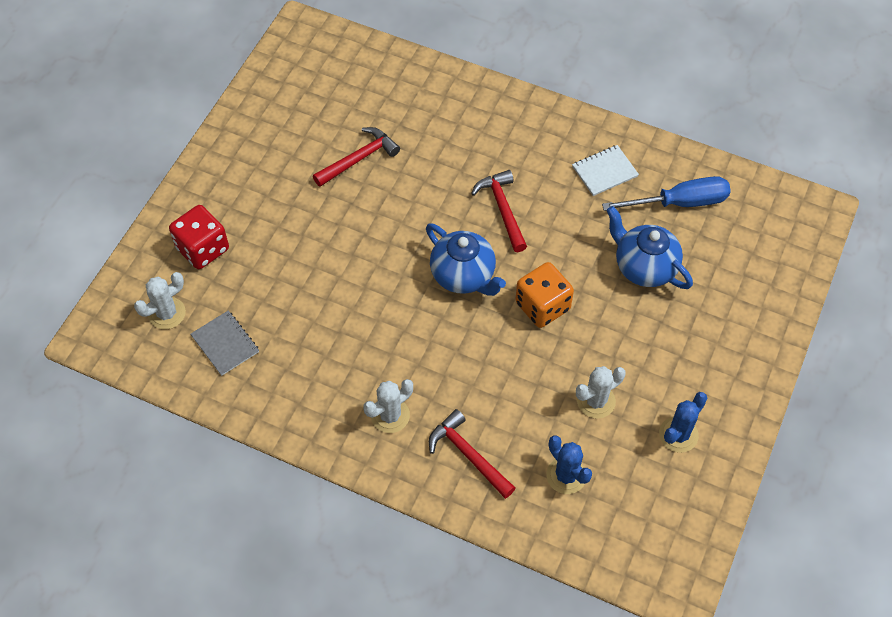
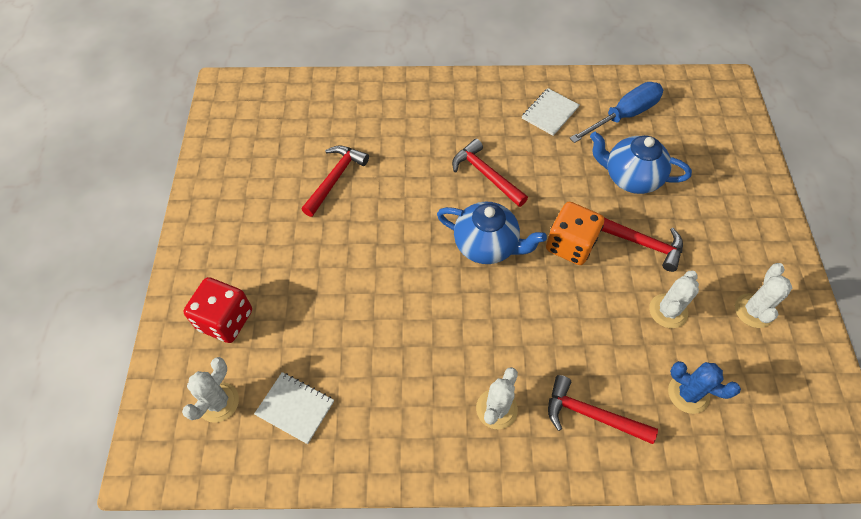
camera: 25 degrees left, 0 degrees up
(225, 344) = (295, 408): grey notebook -> white notebook
(612, 332) = (641, 243): none -> red hammer
(678, 435) = (753, 311): blue cactus -> white cactus

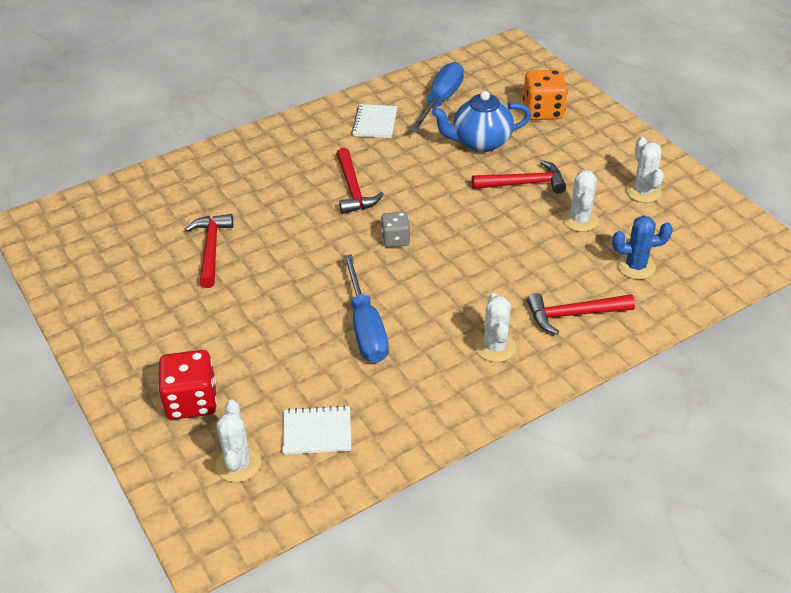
camera: 30 degrees left, 15 degrees down
(402, 324) = (366, 328): none -> blue screwdriver
(486, 175) = (353, 189): red hammer -> red hammer turned 120 degrees counterclockwise
(486, 245) = (395, 239): blue teapot -> grey dice
(570, 245) = (467, 209): orange dice -> orange dice (543, 111)

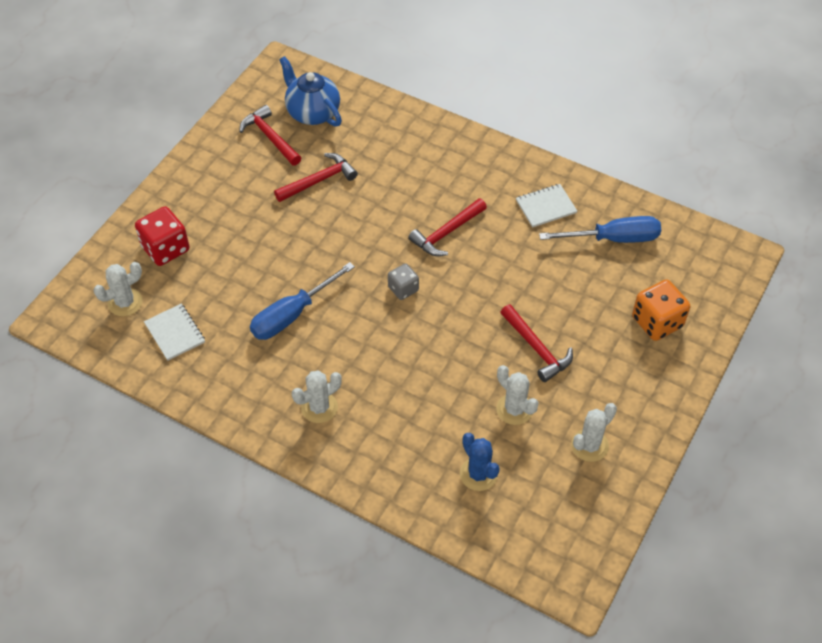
camera: 60 degrees right, 10 degrees up
(480, 142) = (573, 293): blue teapot -> blue teapot (312, 113)
(573, 315) = (388, 448): red hammer -> red hammer (270, 137)
(579, 220) = (514, 409): white cactus -> white cactus turned 75 degrees clockwise

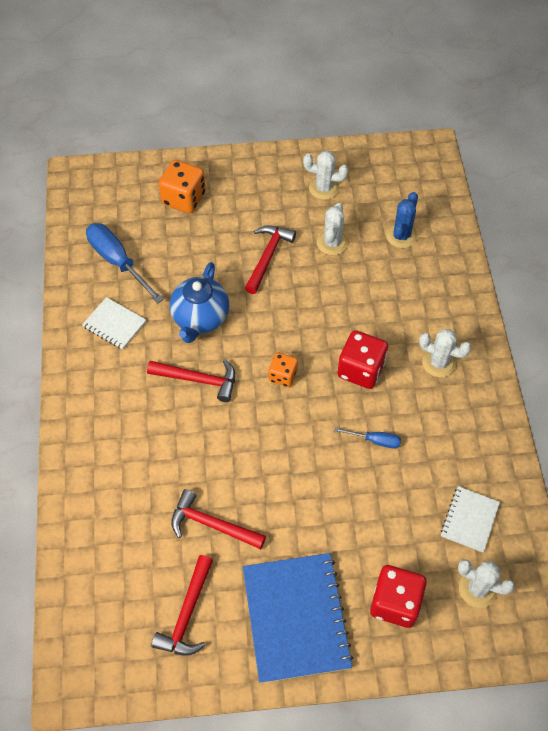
camera: 125 degrees left, 5 degrees up
(211, 190) = (296, 617): none -> blue notebook
(292, 315) = (375, 440): blue screwdriver -> blue screwdriver, size x0.52
(312, 113) = (124, 597): blue teapot -> blue teapot (200, 318)
(362, 346) = (361, 370): none -> red dice
(403, 289) = (283, 376): grey dice -> orange dice

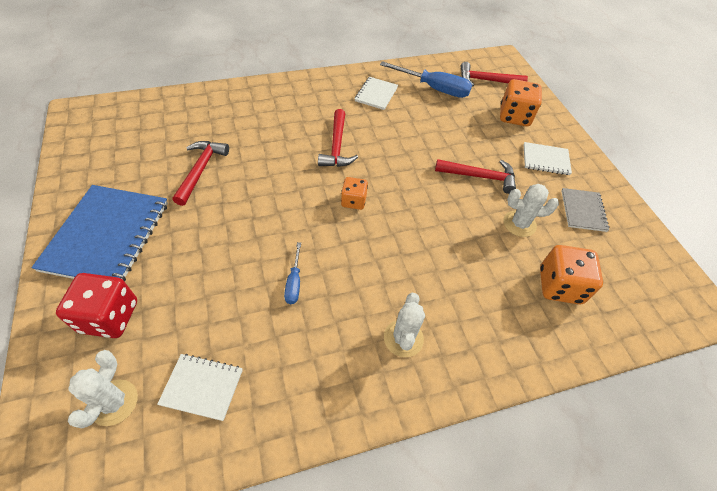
camera: 75 degrees right, 5 degrees down
(117, 261) = (434, 88): blue screwdriver -> blue screwdriver turned 75 degrees clockwise
(187, 614) = (122, 165): red hammer -> red hammer (486, 80)
(200, 318) = (397, 140): blue teapot -> none
(254, 193) = (545, 160): none -> white notebook
(296, 617) = (107, 236): blue notebook -> blue notebook turned 60 degrees counterclockwise
(324, 188) = (583, 211): white cactus -> grey notebook
(361, 370) = (375, 262): red dice -> none
(401, 236) = (559, 286): blue cactus -> orange dice

